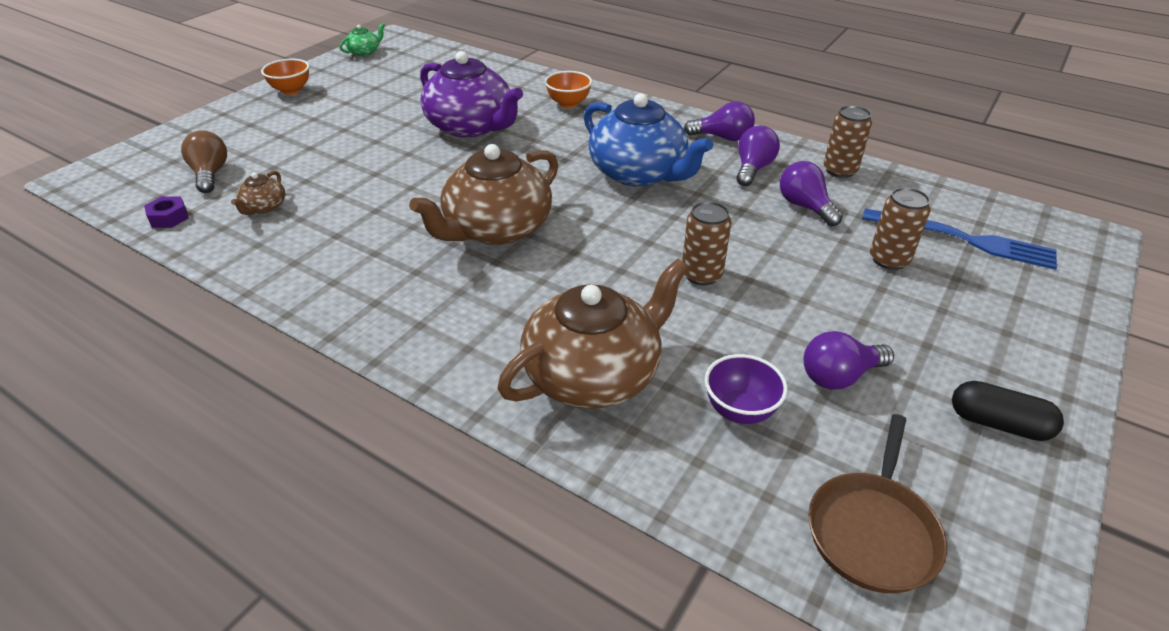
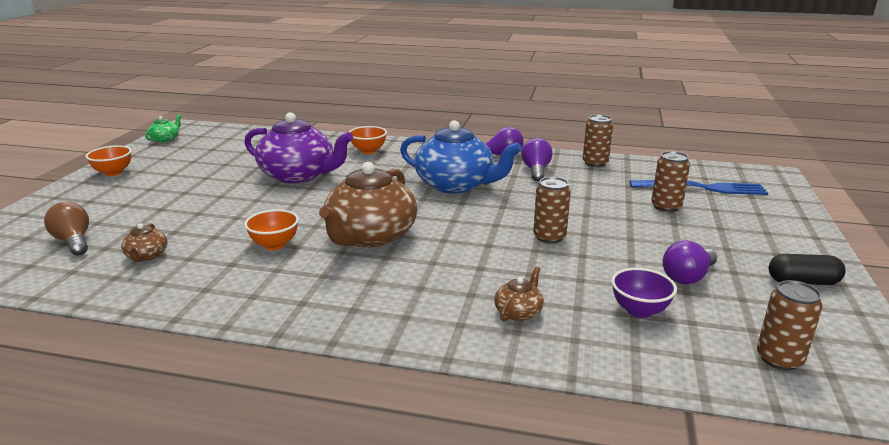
camera: 20 degrees left, 15 degrees down
(169, 218) = (52, 279): purple nut -> none
(391, 219) = (274, 245): none -> orange bowl
(594, 374) = (518, 312): brown teapot -> brown teapot, size x0.43
(805, 207) = (588, 186): purple light bulb -> none
(872, 531) = (779, 359): brown pan -> brown can

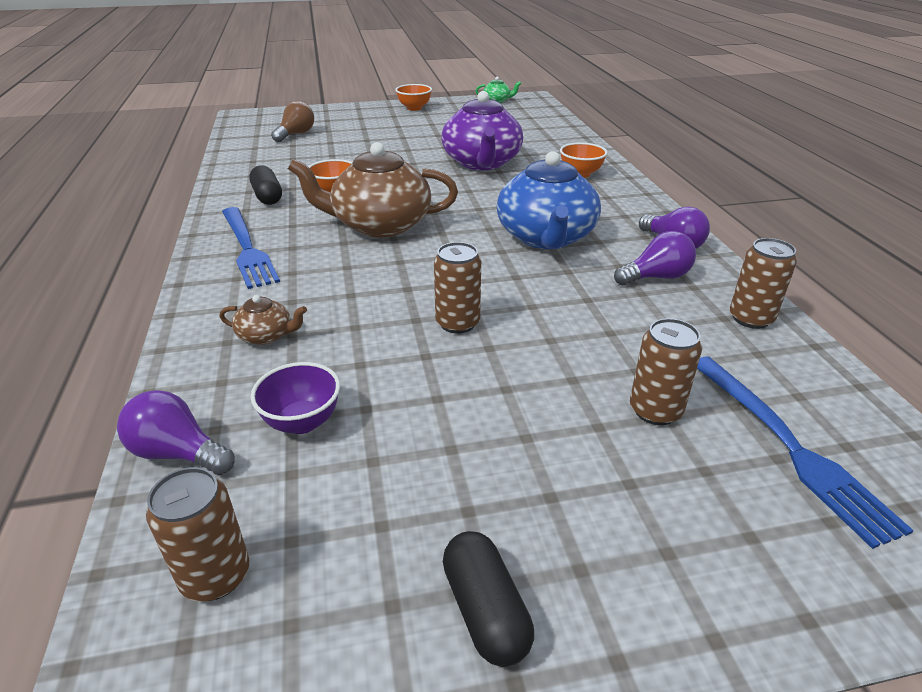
camera: 65 degrees right, 10 degrees up
(146, 256) = (288, 159): brown teapot -> none
(236, 280) = (267, 196): none -> black capsule
(350, 304) = (247, 249): none -> blue fork
(687, 277) = (419, 458): purple light bulb -> purple light bulb (178, 453)

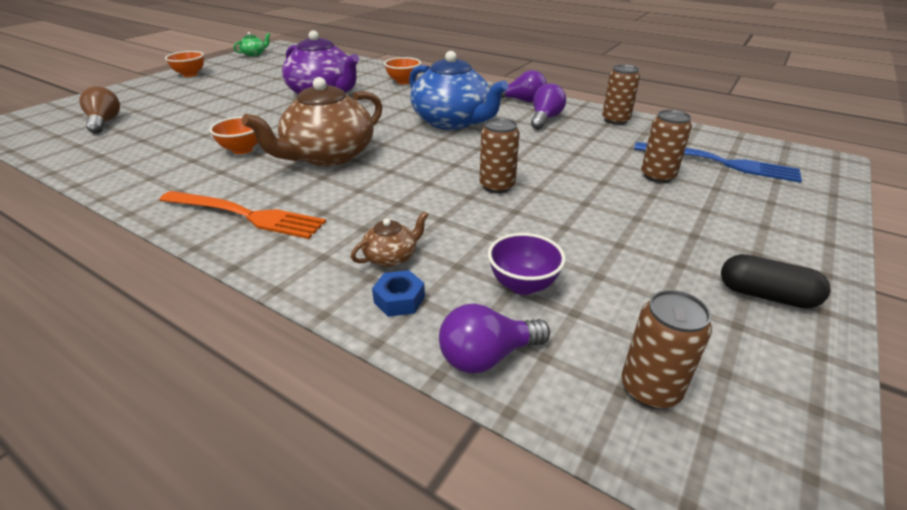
camera: 45 degrees left, 0 degrees up
(211, 371) = (399, 299): none -> blue nut
(247, 249) = (245, 215): blue fork -> orange fork
(267, 196) = (181, 174): black capsule -> none

